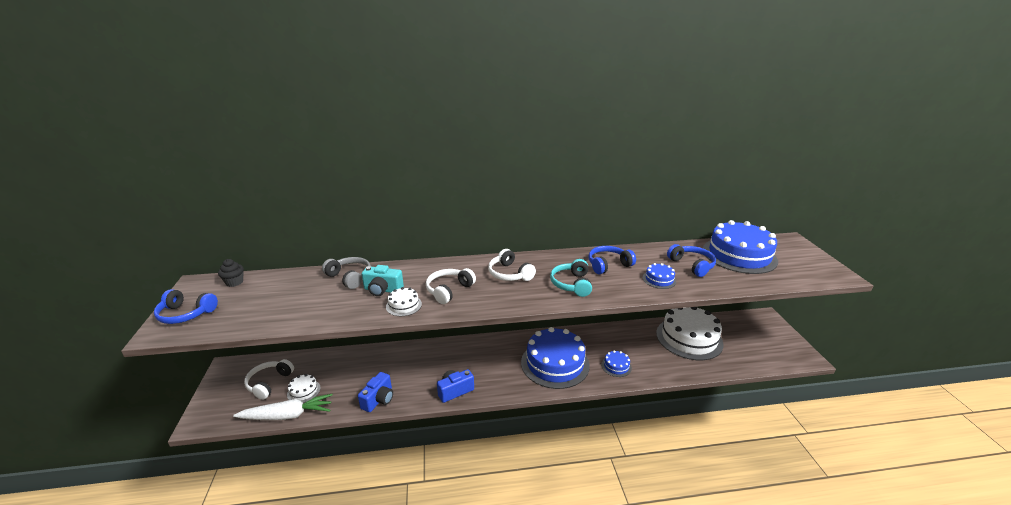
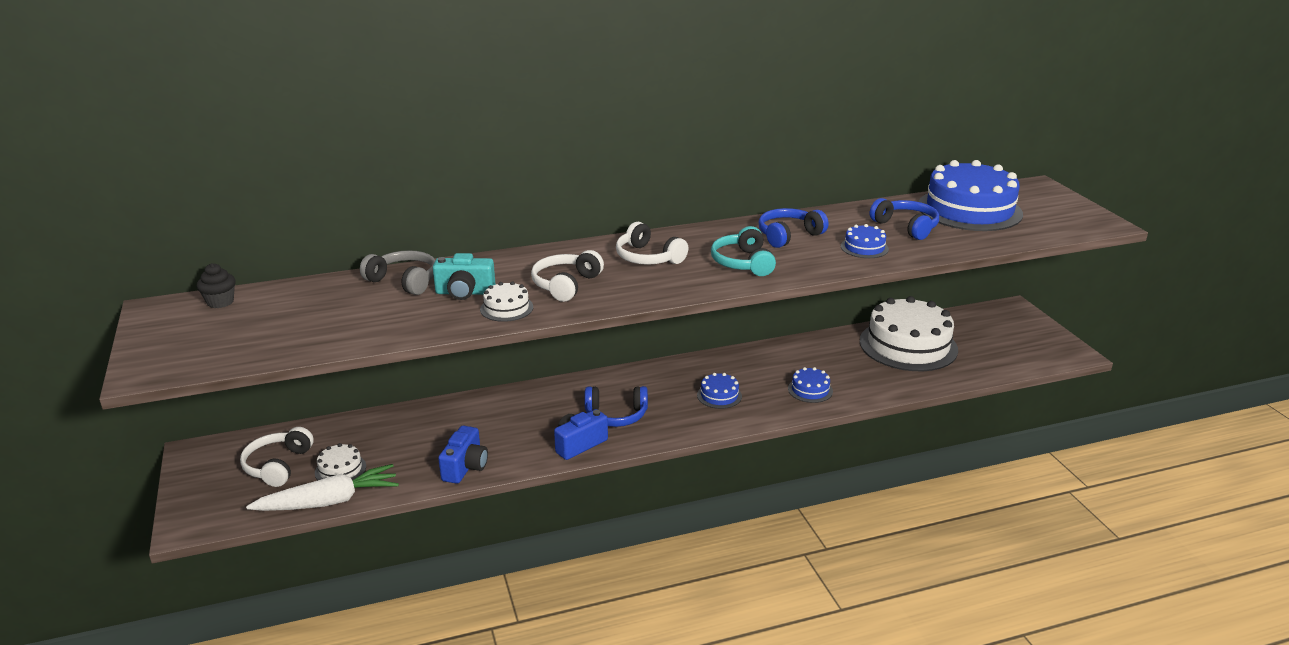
camera: 10 degrees left, 0 degrees up
(186, 314) = (170, 347): blue headphones -> blue headphones (616, 415)
(555, 363) = (719, 395): blue cake -> blue cake, size x0.43

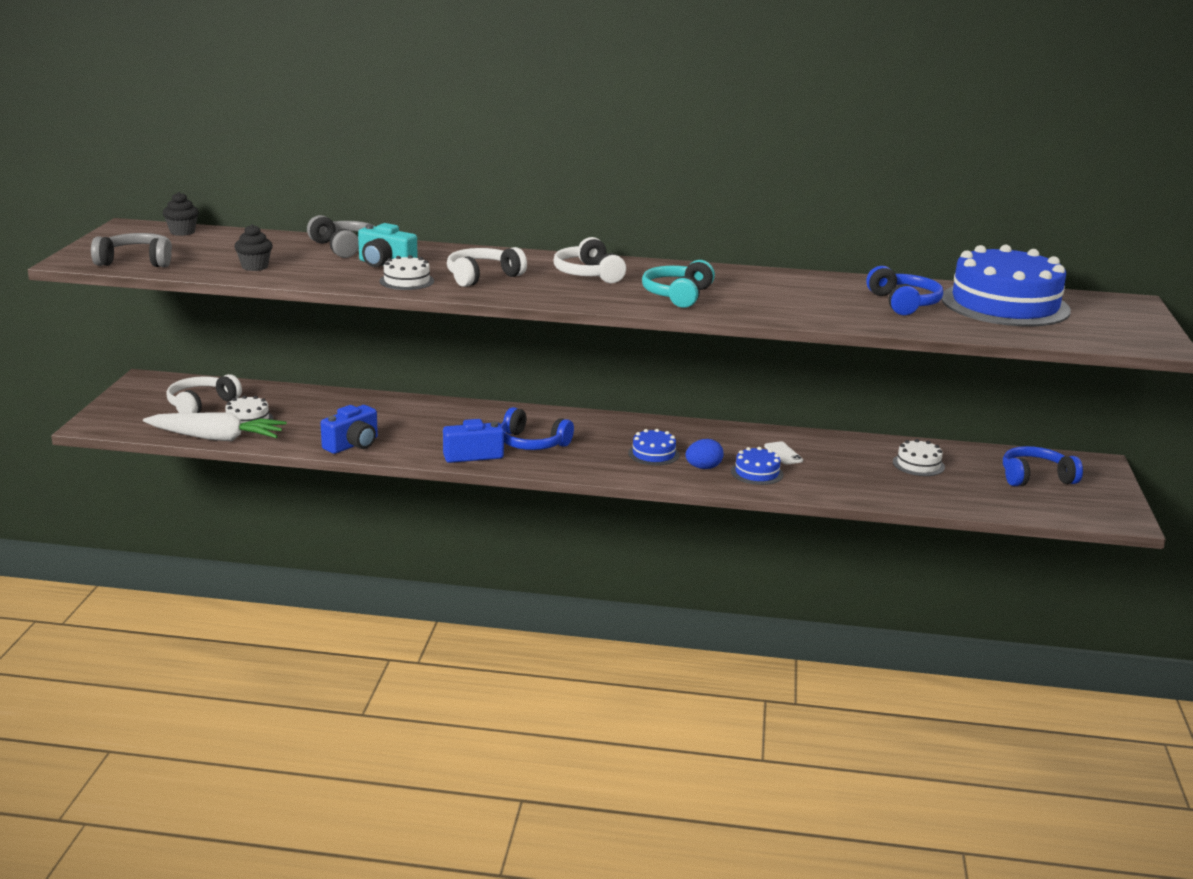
camera: 25 degrees right, 5 degrees down
(213, 355) = (136, 261): none -> grey headphones
(344, 329) = (255, 267): none -> black cupcake
(768, 398) = (703, 468): none -> blue egg
(788, 235) = (759, 286): blue headphones -> blue headphones (1035, 477)
(810, 364) = (783, 453): none -> white phone
(864, 247) = (827, 309): blue cake -> none
(908, 345) = (918, 464): white cake -> white cake, size x0.43

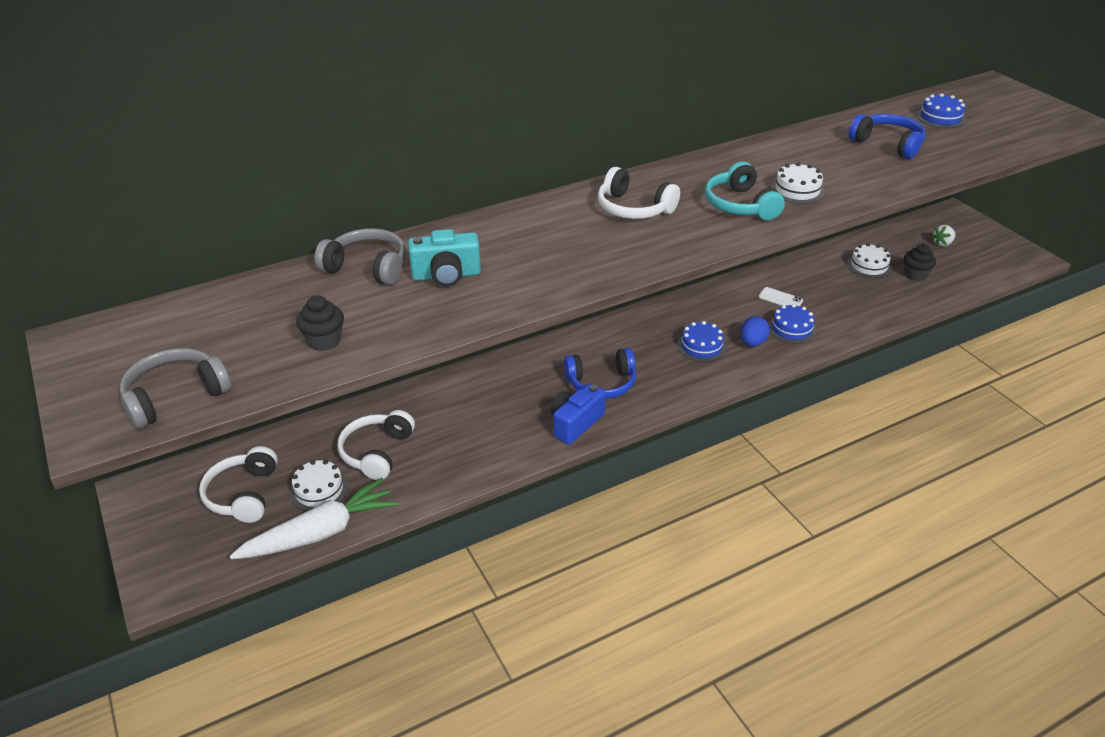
camera: 35 degrees left, 15 degrees up
(182, 232) = (152, 320): black cupcake -> black cupcake (915, 275)
(353, 445) = (461, 468): blue camera -> none
(406, 281) = (505, 291): white cake -> white cake (797, 190)
(482, 277) = (558, 253): white headphones -> white headphones (377, 452)
(1005, 304) = (940, 117): blue cake -> blue cake, size x0.43
(1035, 477) = (942, 243): blue headphones -> white strawberry

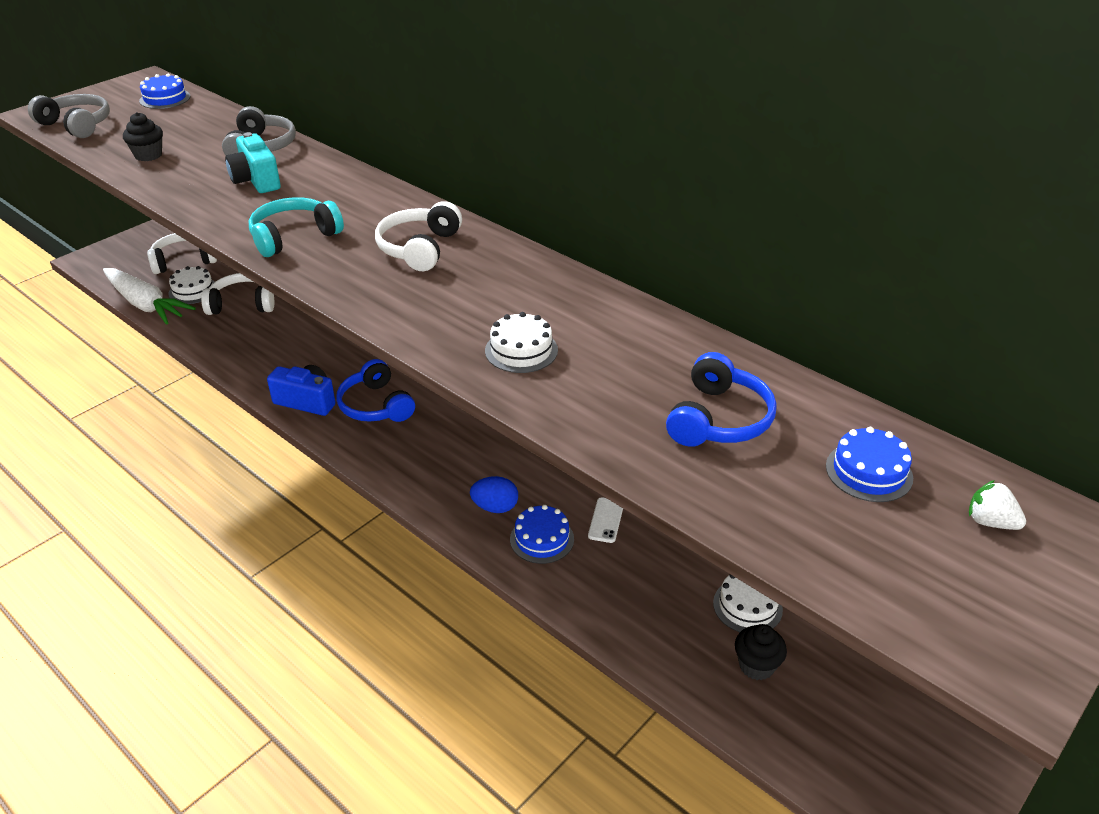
camera: 70 degrees right, 0 degrees up
(701, 346) = (470, 466): blue cake -> blue cake (165, 98)
(740, 205) = (460, 313): turquoise headphones -> turquoise headphones (294, 237)
(942, 243) = (883, 699): white strawberry -> white strawberry (990, 522)

